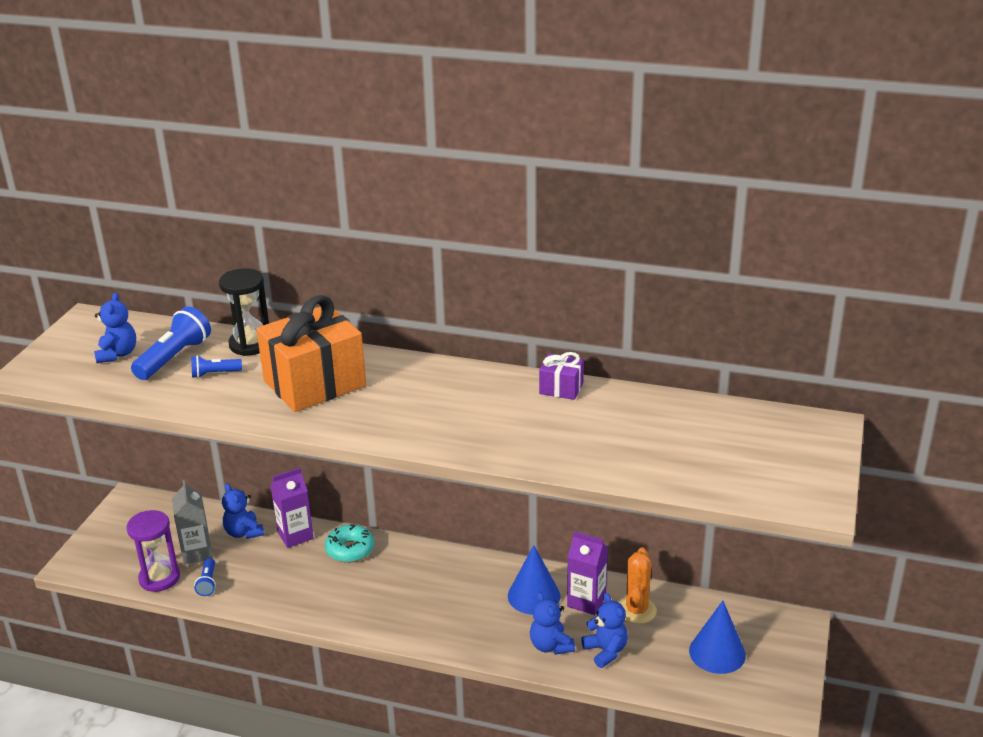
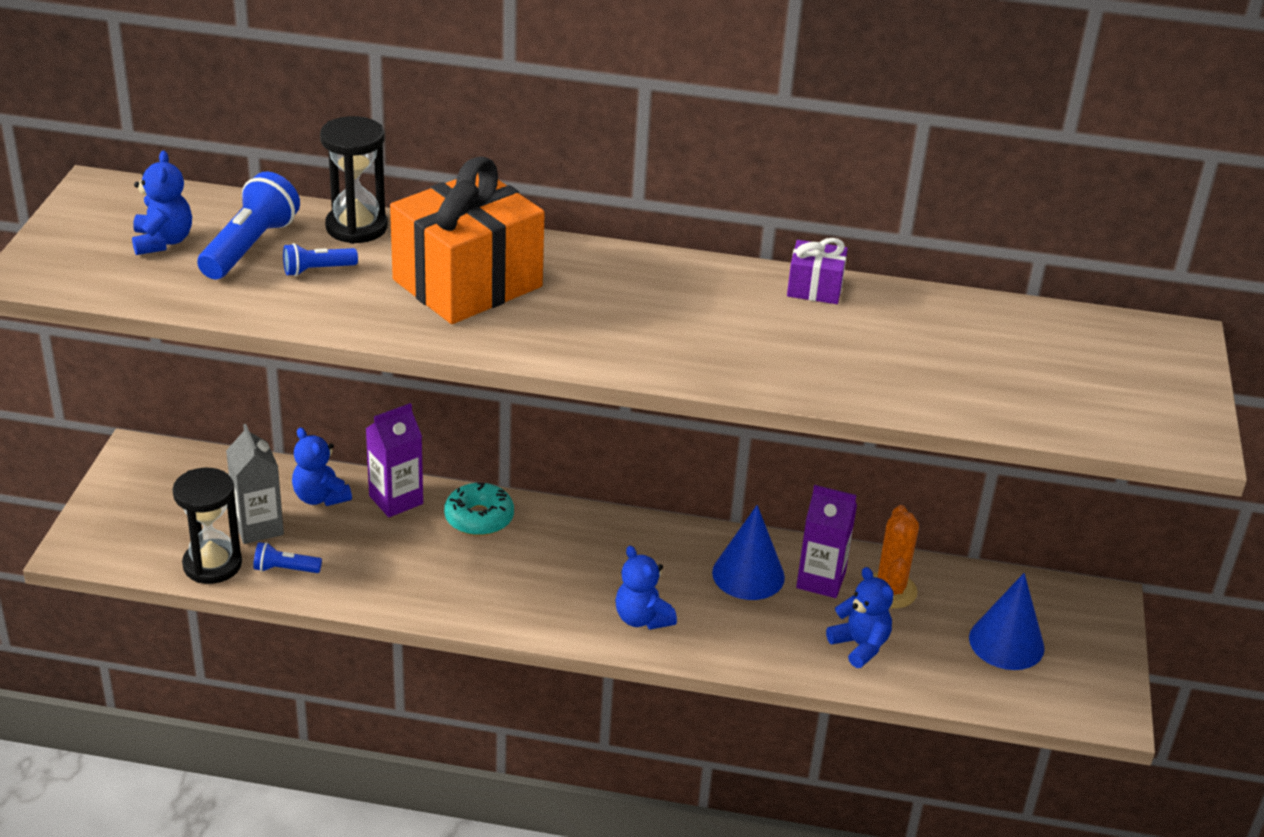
camera: 10 degrees left, 5 degrees up
(159, 578) = (212, 564): purple hourglass -> black hourglass
(208, 583) = (285, 569): blue flashlight -> blue flashlight turned 105 degrees clockwise
(550, 646) = (785, 641): blue teddy bear -> blue teddy bear (642, 618)

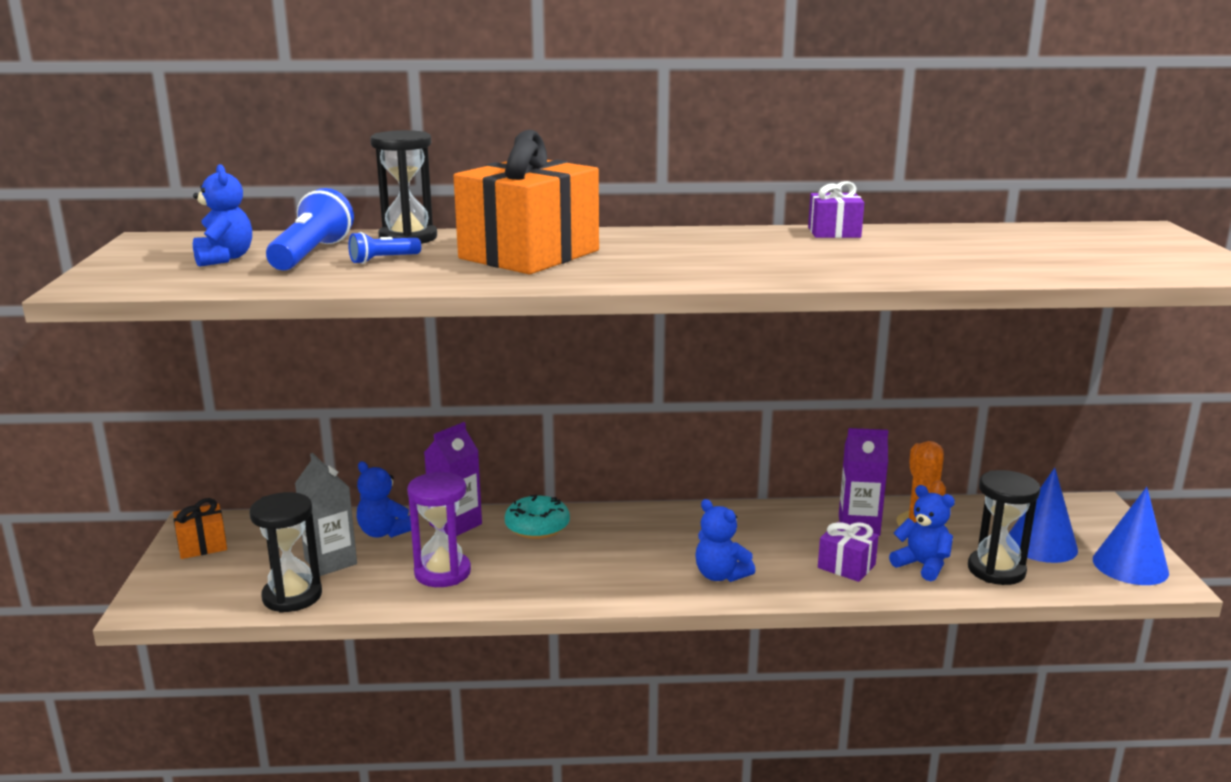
camera: 10 degrees left, 15 degrees down
(138, 482) = (202, 545): none -> orange gift
(285, 569) = (366, 589): blue flashlight -> none
(364, 562) = (442, 572): none -> purple hourglass
(748, 574) = (795, 531): blue cone -> blue cone (1130, 566)
(779, 632) = (846, 566): none -> purple gift
(935, 667) = (996, 570): none -> black hourglass

